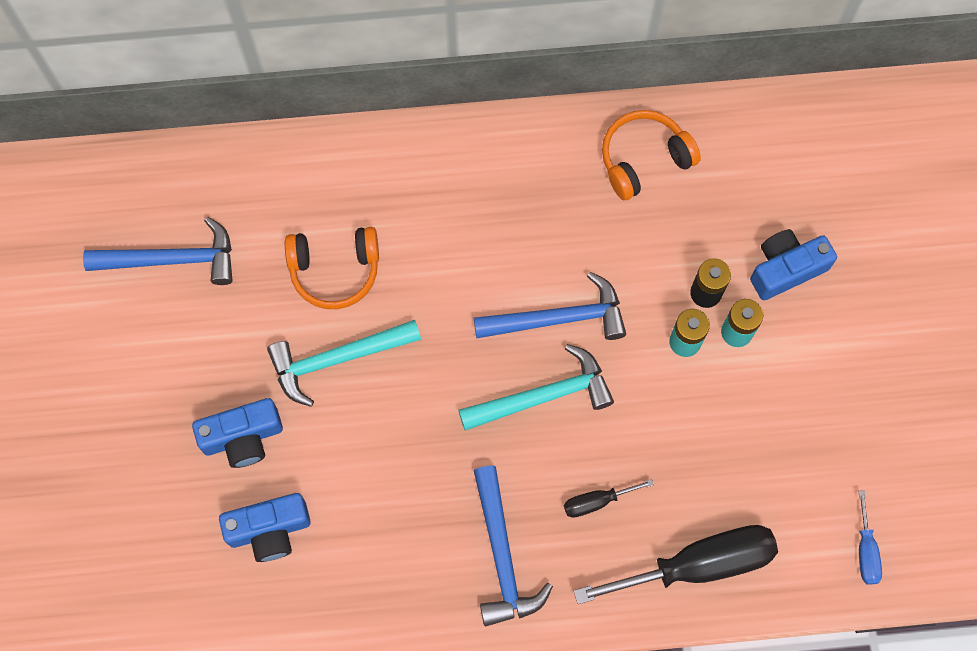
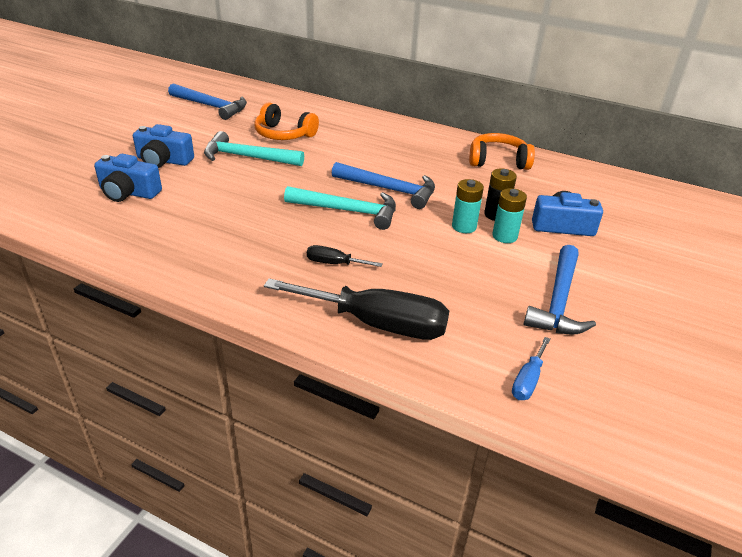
camera: 30 degrees right, 35 degrees down
(502, 556) = (245, 259): blue hammer -> blue hammer (559, 301)

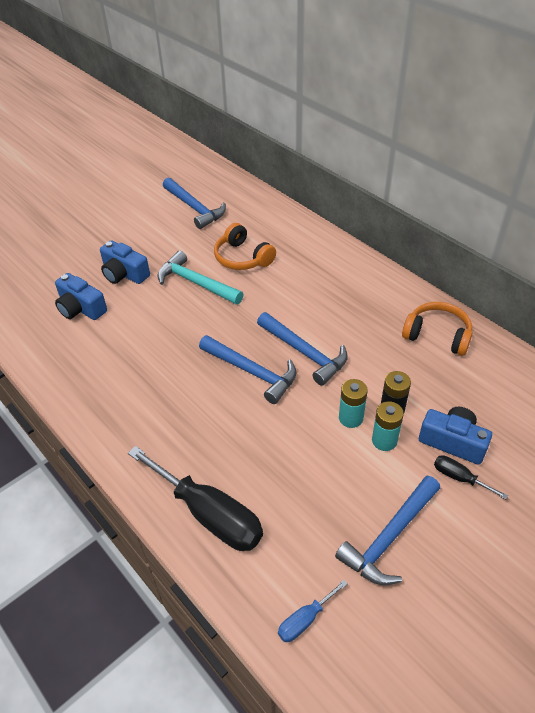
camera: 25 degrees right, 10 degrees up
(334, 263) = (208, 434): black screwdriver -> black screwdriver (459, 478)
(348, 211) = (252, 372): turquoise hammer -> blue hammer

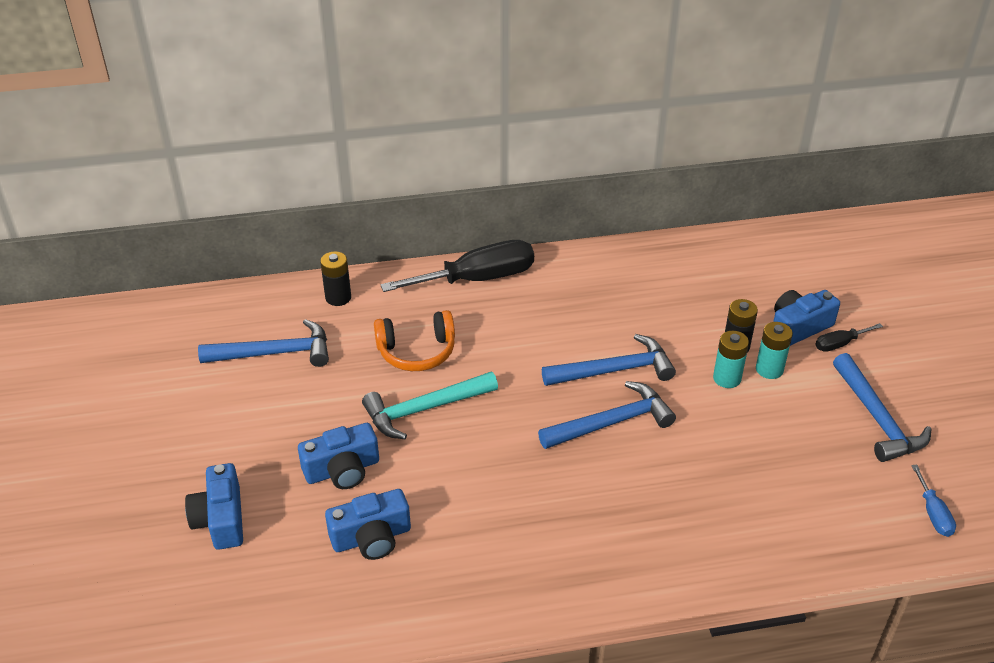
camera: 60 degrees left, 5 degrees down
(61, 249) = (221, 519): none -> blue camera
(209, 514) = (782, 535): black screwdriver -> black screwdriver (477, 279)
(260, 208) = (338, 297): none -> black battery
(437, 335) = (663, 269): orange headphones -> none

